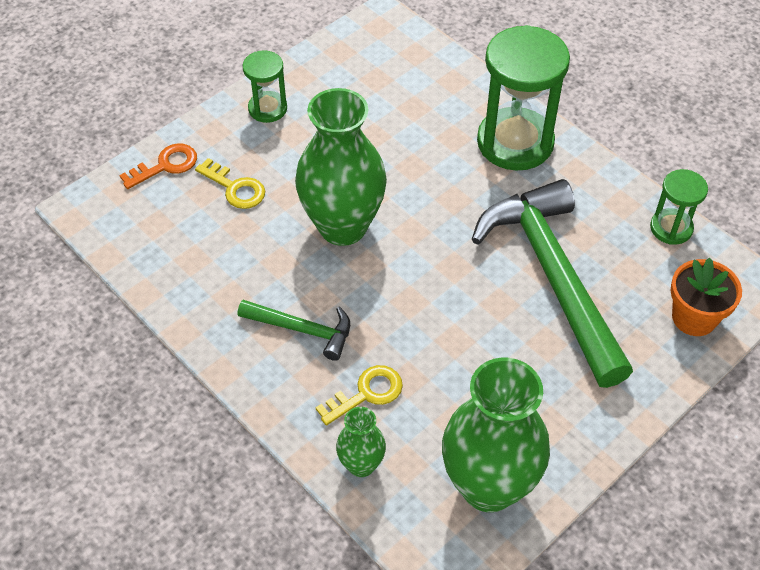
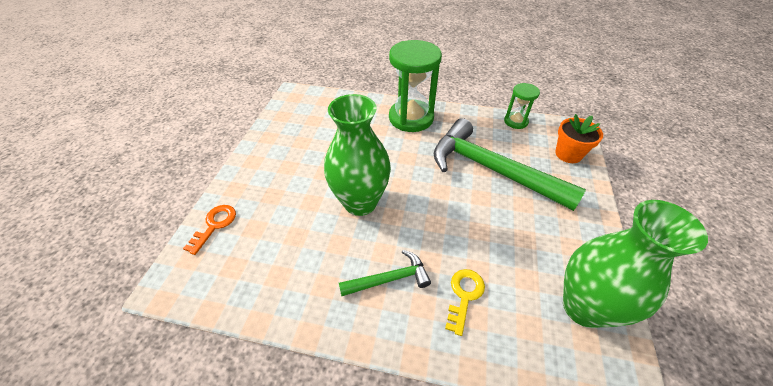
camera: 35 degrees left, 5 degrees down
(235, 188) = (274, 215): yellow key -> none
(267, 109) = (261, 161): green hourglass -> none
(361, 465) = (506, 348): green vase -> none

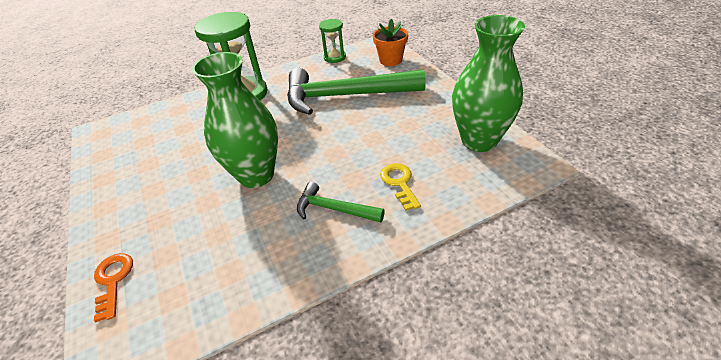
camera: 35 degrees left, 5 degrees down
(390, 279) = (334, 209): green hammer -> green hammer turned 105 degrees counterclockwise

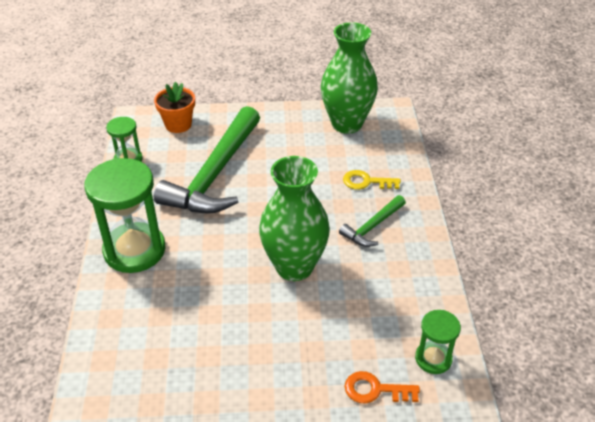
camera: 70 degrees left, 0 degrees up
(156, 320) = (433, 359): none -> green hourglass

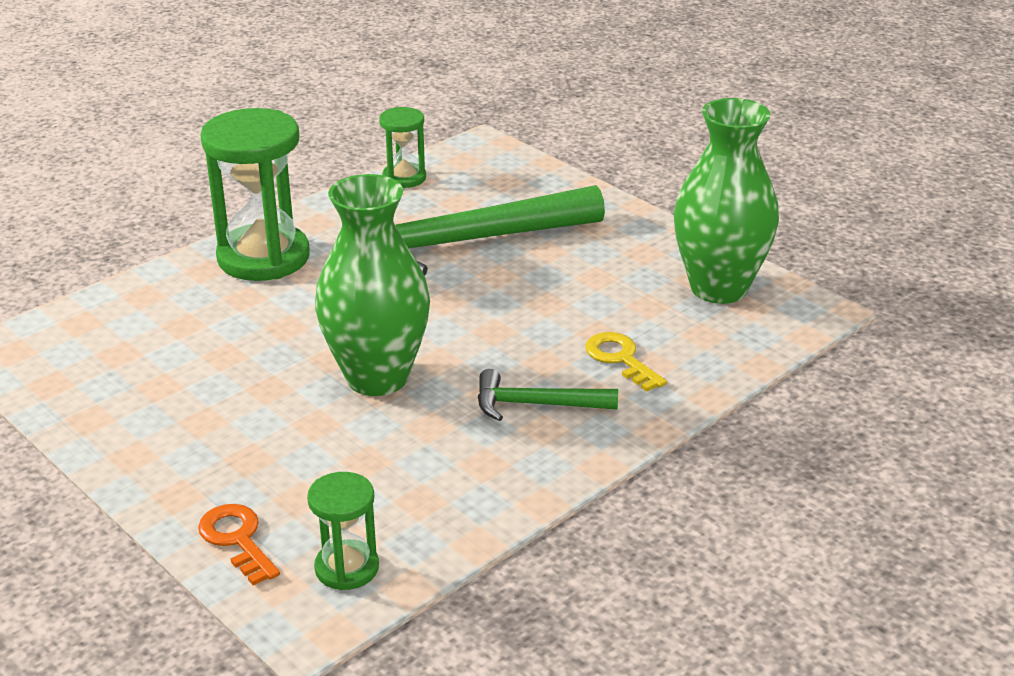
camera: 50 degrees right, 10 degrees down
(178, 124) = (515, 175): orange flower pot -> none

